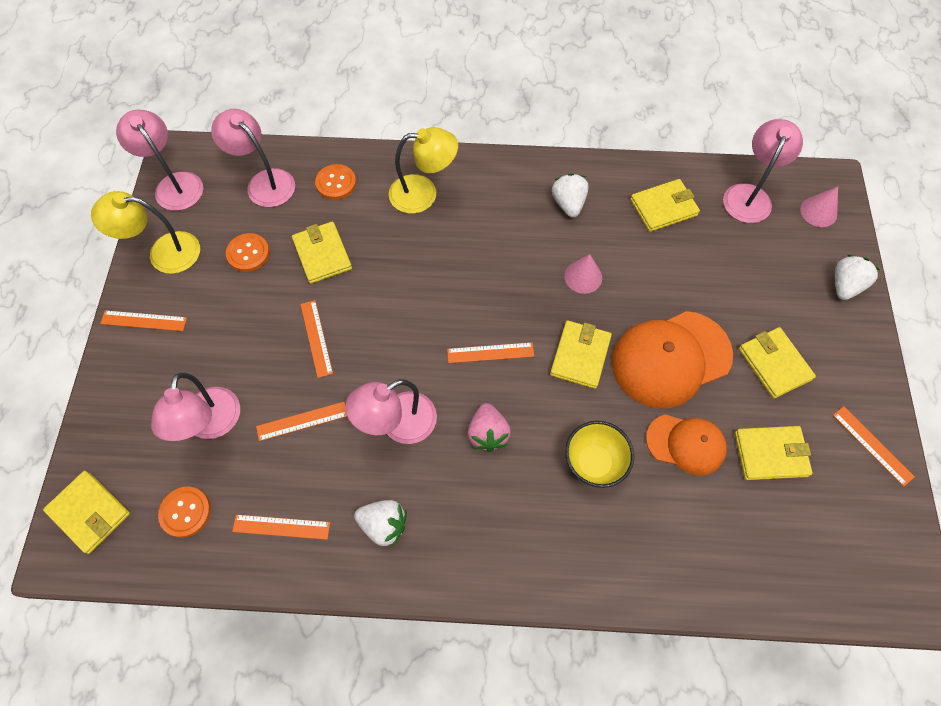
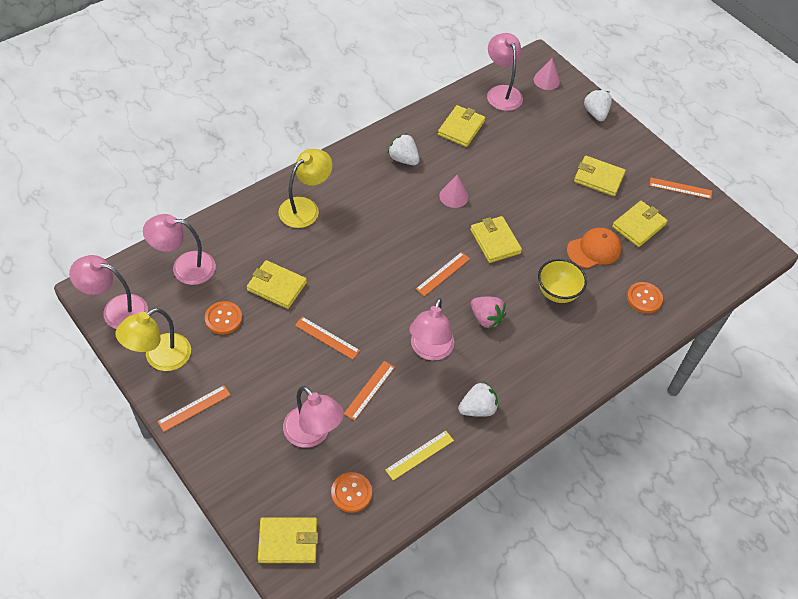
camera: 45 degrees left, 10 degrees down
(281, 527) = (419, 455): orange ruler -> yellow ruler
(336, 183) = (238, 237): orange button -> orange button (644, 298)
(670, 359) = (544, 210): orange cap -> none

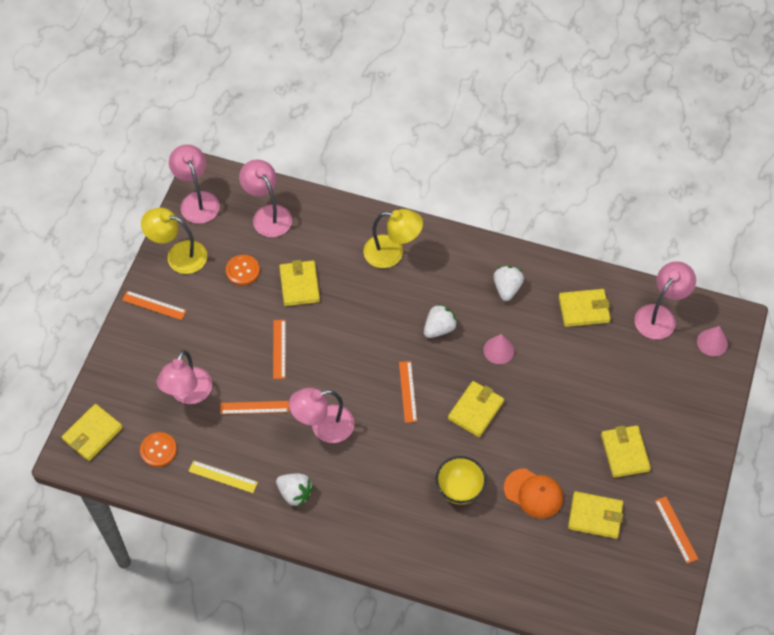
camera: 60 degrees right, 5 degrees up
(288, 541) = (93, 434): yellow wallet -> yellow wallet turned 75 degrees clockwise
(443, 274) = (407, 391): orange ruler -> orange ruler turned 75 degrees clockwise
(486, 318) = (388, 449): pink strawberry -> none
(595, 113) = (708, 407): white strawberry -> white strawberry (439, 328)
(644, 298) = (511, 563): orange button -> none

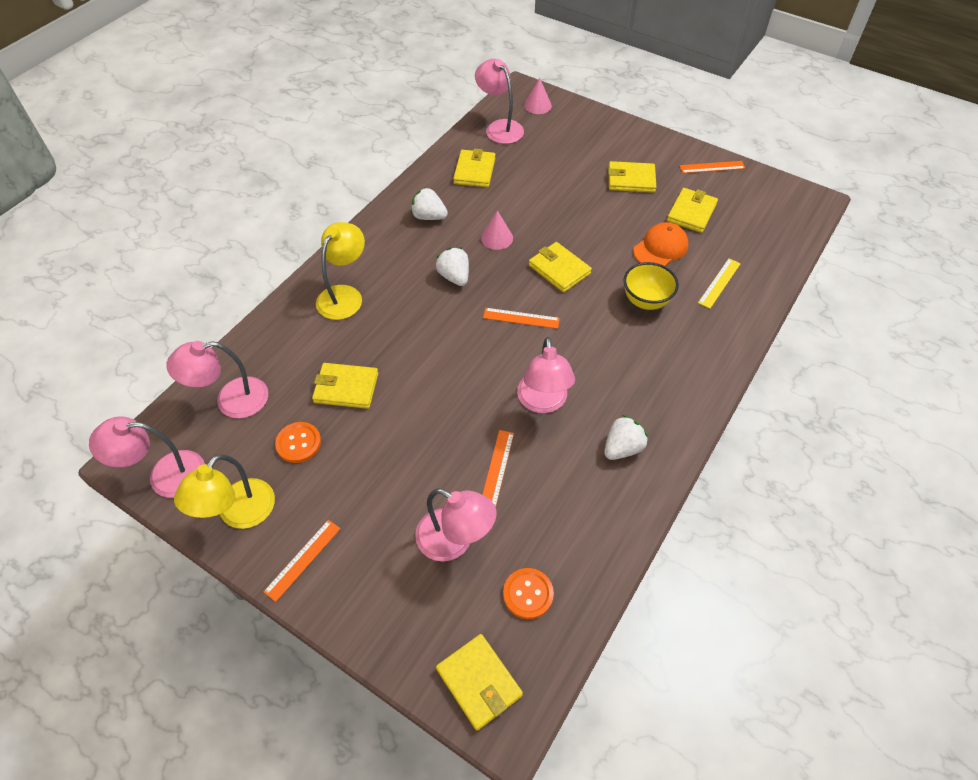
camera: 75 degrees left, 5 degrees down
(223, 477) = (584, 521): yellow ruler -> yellow ruler (719, 283)
(279, 349) = (425, 426): orange ruler -> none

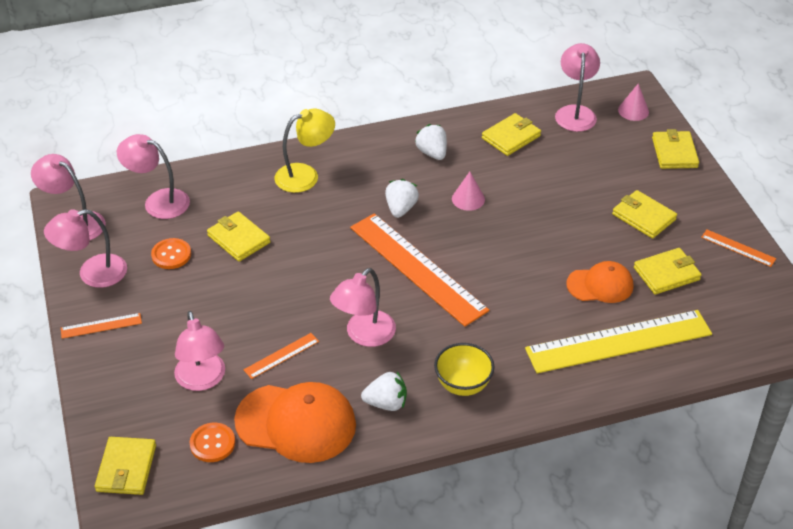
camera: 40 degrees right, 10 degrees down
(239, 514) = (92, 274): yellow lamp -> pink lamp
(521, 318) = (417, 268): orange ruler -> orange ruler, size x2.34
(559, 269) = (491, 251): yellow wallet -> yellow wallet (674, 152)
(574, 519) = (296, 423): none -> orange cap
(646, 301) = (535, 316): yellow bowl -> yellow bowl (463, 385)
(719, 283) = (619, 342): yellow ruler -> yellow ruler, size x2.34

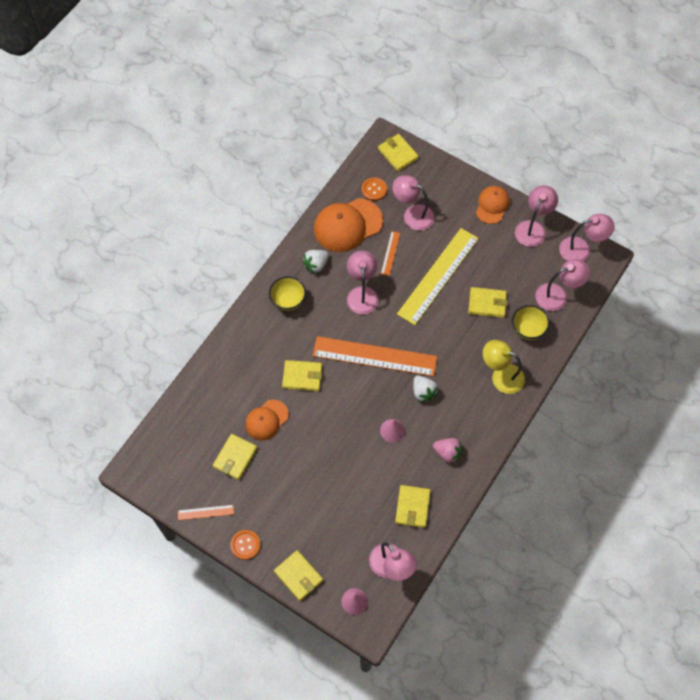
camera: 140 degrees right, 20 degrees up
(101, 326) = (492, 205): orange ruler -> orange cap
(171, 255) = (509, 268): orange button -> orange button (245, 545)
(229, 193) = (527, 330): none -> yellow bowl
(305, 175) = (501, 376): yellow lamp -> yellow lamp turned 90 degrees clockwise
(432, 153) = (447, 453): white strawberry -> pink strawberry
(619, 342) = (229, 386): yellow ruler -> yellow ruler (438, 276)
(643, 217) = (278, 496): yellow wallet -> yellow wallet (302, 376)

